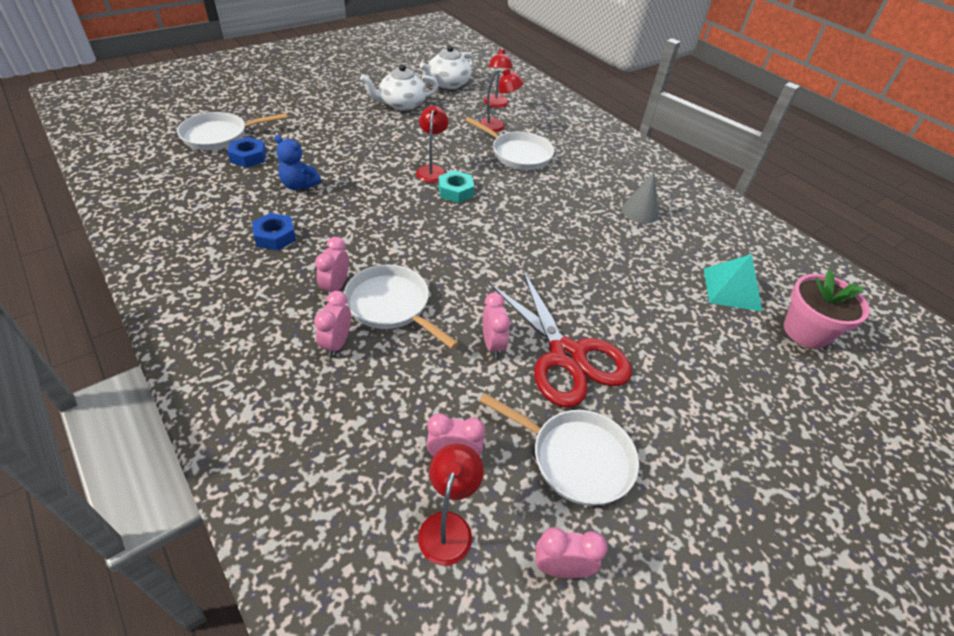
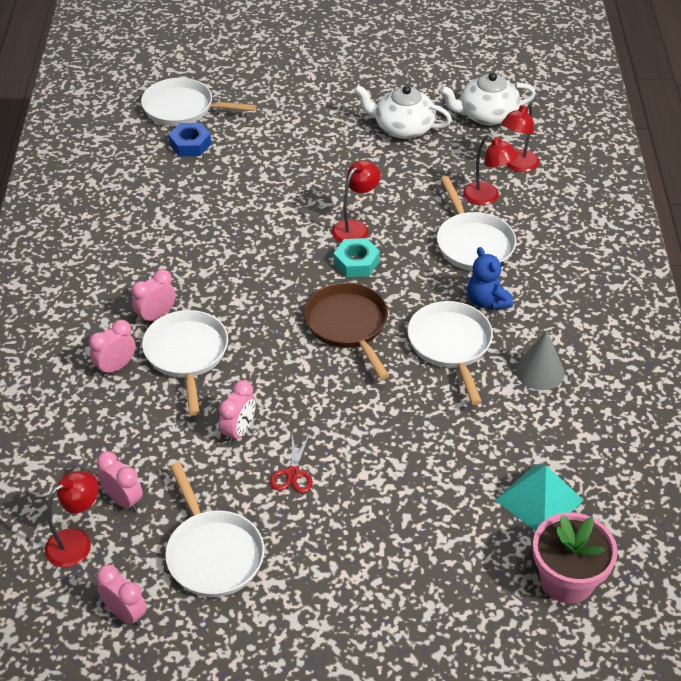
camera: 40 degrees right, 0 degrees up
(275, 236) = (147, 243): blue nut -> none
(299, 185) = (210, 195): blue teddy bear -> blue teddy bear (487, 301)
(493, 233) = (348, 325): none -> brown pan
(566, 356) = (293, 473): red scissors -> red scissors, size x0.40
(572, 218) = (451, 345): none -> white pan

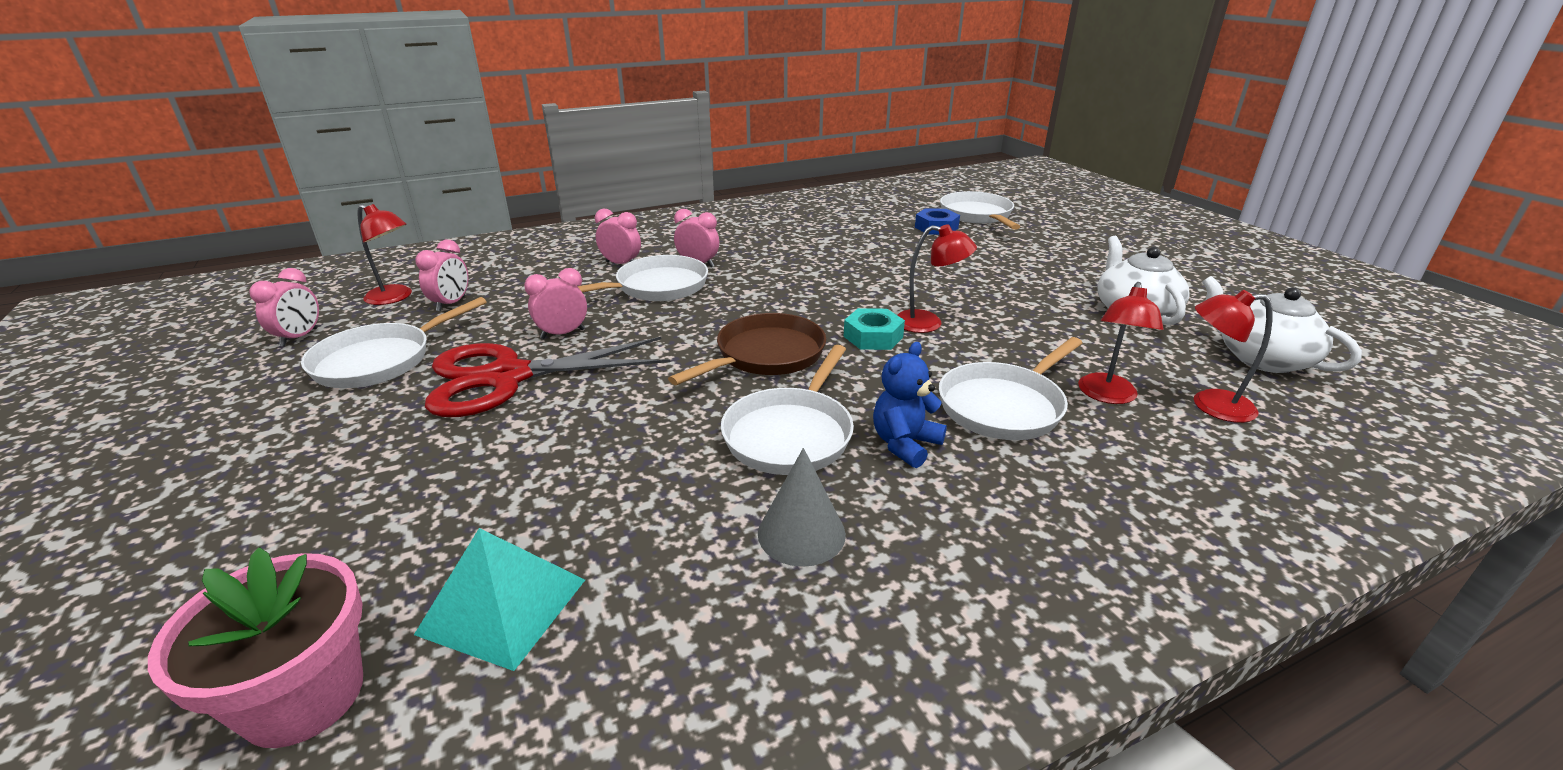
camera: 65 degrees right, 15 degrees down
(239, 431) = (563, 334): pink clock -> pink clock turned 150 degrees clockwise
(293, 473) = (507, 377): red scissors -> red scissors, size x2.49
(451, 345) = (791, 434): white pan -> white pan turned 150 degrees clockwise

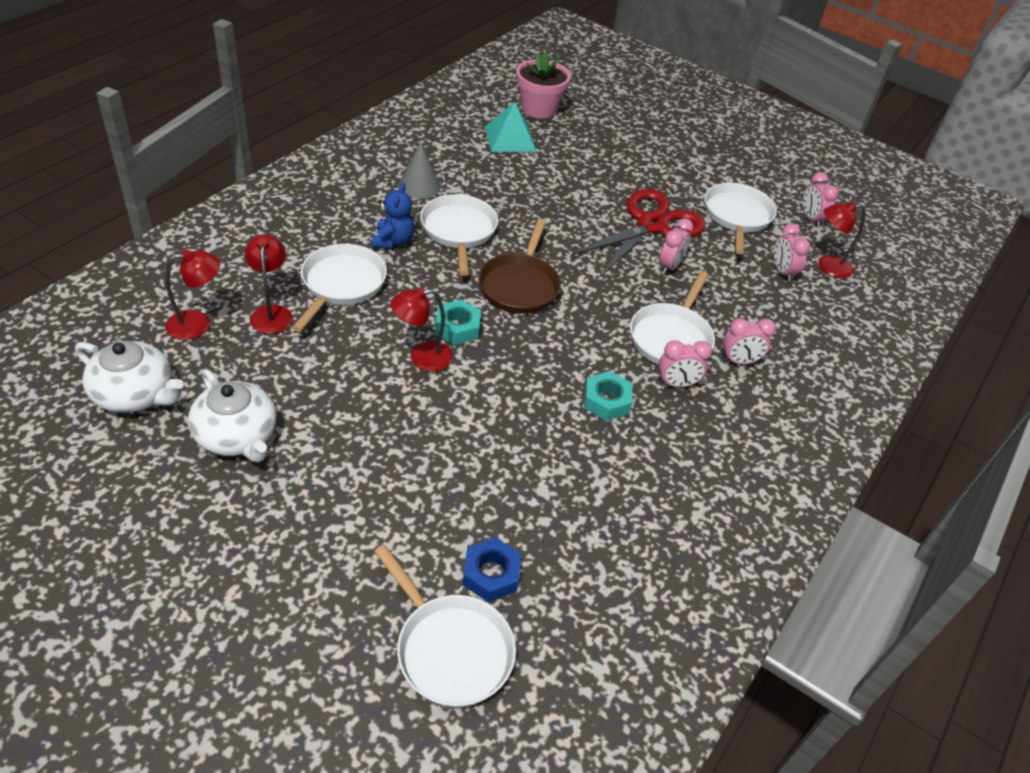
camera: 145 degrees right, 15 degrees up
(772, 268) = (606, 401): none -> turquoise nut

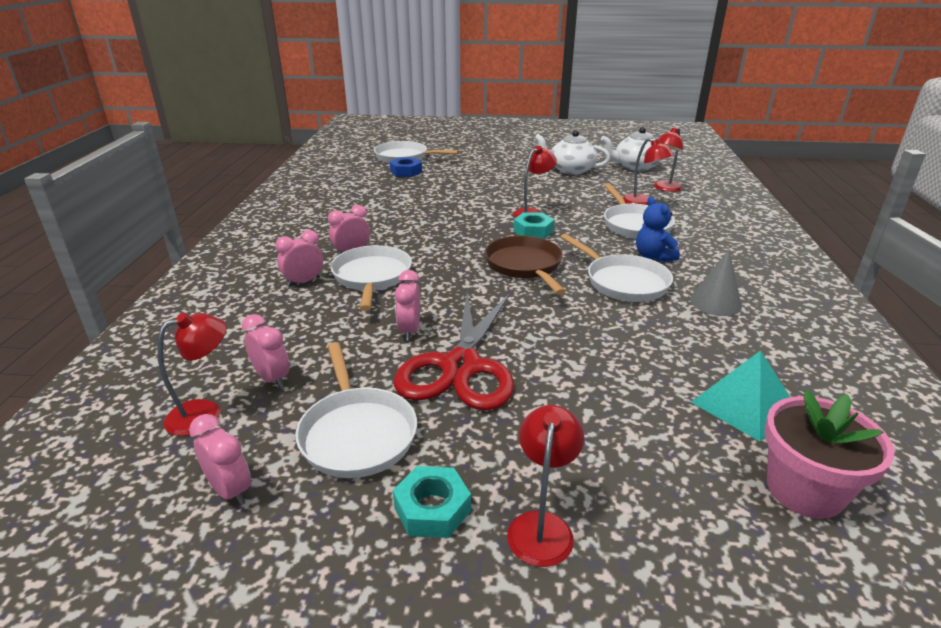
camera: 155 degrees right, 15 degrees down
(606, 401) = (397, 231): turquoise nut -> turquoise nut (432, 509)
(668, 147) = (542, 526): none -> red lamp

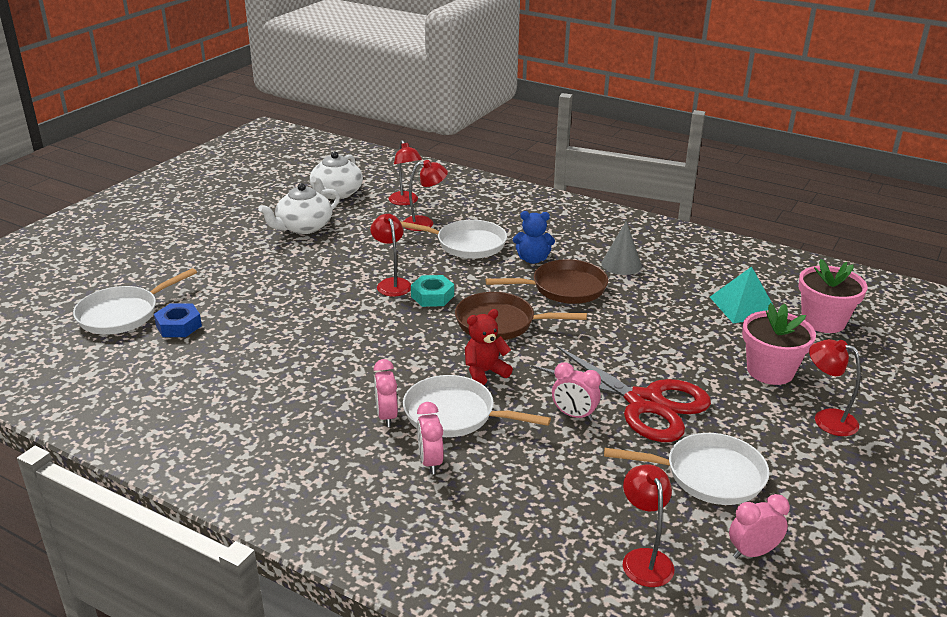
camera: 65 degrees left, 0 degrees up
(272, 379) = (609, 510): pink clock -> none
(432, 509) = (800, 458): turquoise nut -> none
(442, 276) = (484, 372): none -> red teddy bear
(611, 452) = (770, 371): none -> pink flower pot
(623, 282) = (564, 288): white pan -> brown pan

